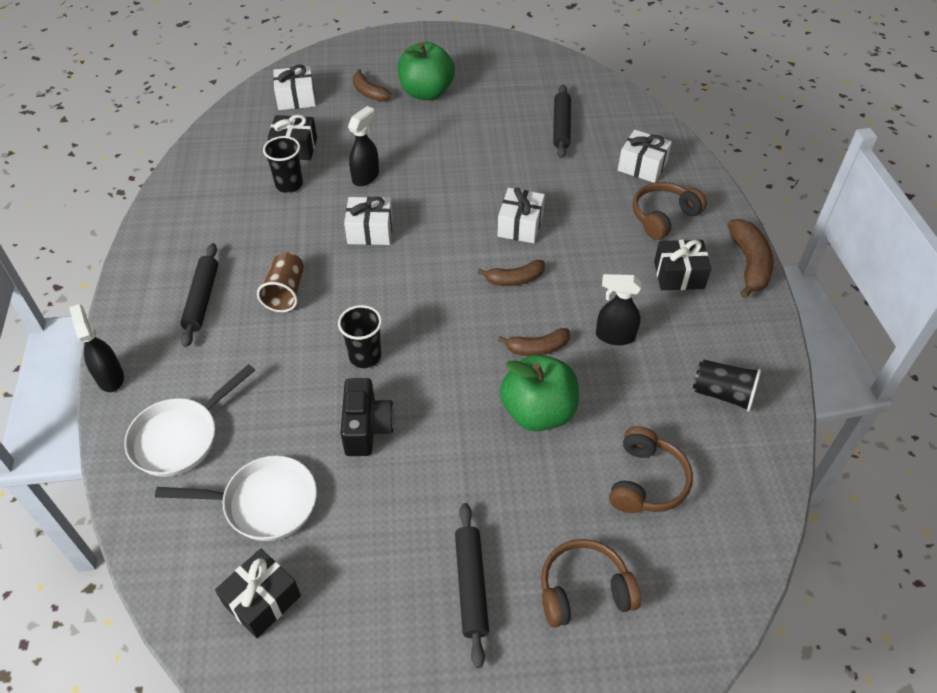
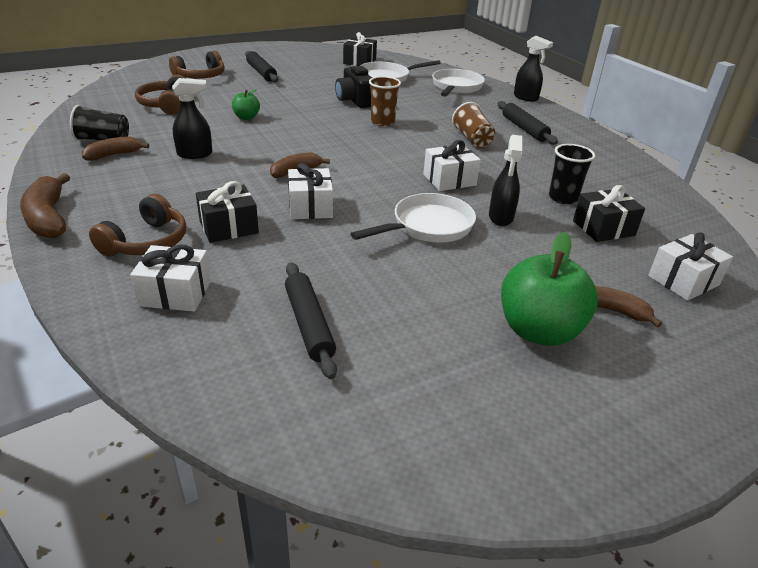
camera: 155 degrees right, 15 degrees down
(365, 356) = (382, 122): black cup -> brown cup
(433, 181) = (428, 226): none -> white pan
(537, 348) = (258, 141): brown banana -> brown banana (113, 155)
(538, 412) = (246, 117): green apple -> green apple, size x0.50
(679, 275) = (132, 197): black gift -> black gift (229, 227)

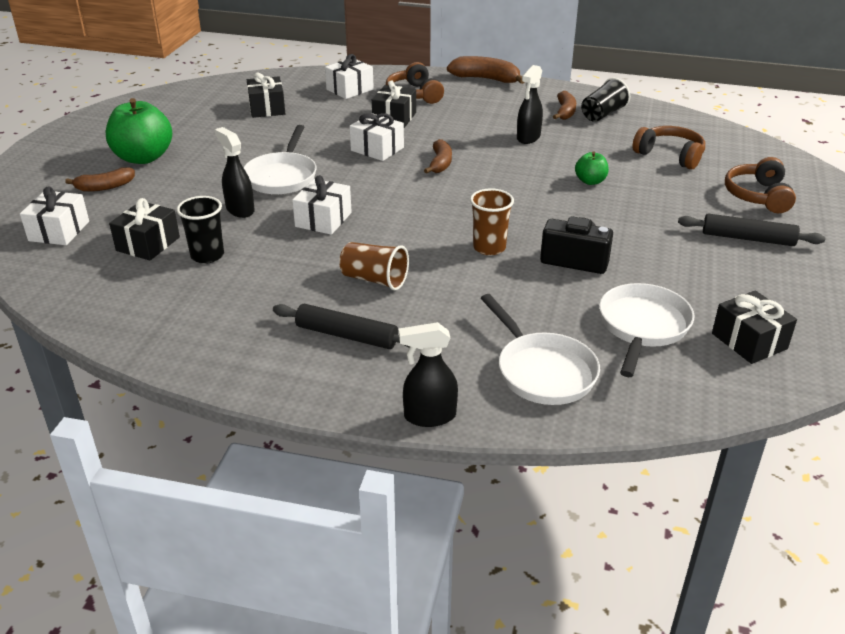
camera: 135 degrees right, 0 degrees up
(309, 324) = (267, 108): black rolling pin -> black gift

